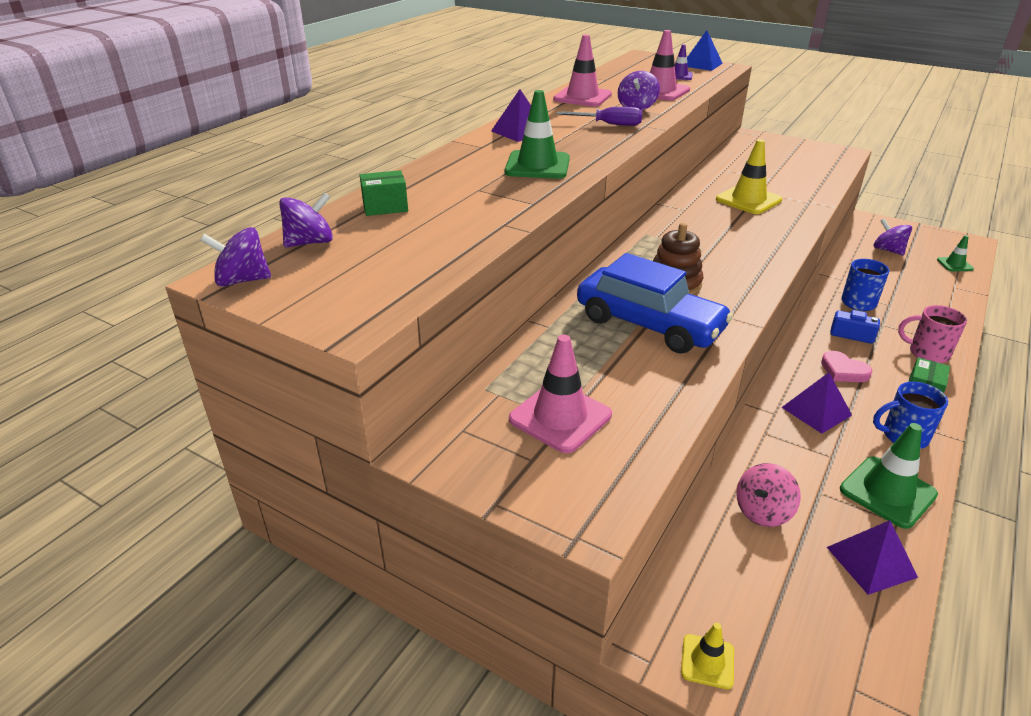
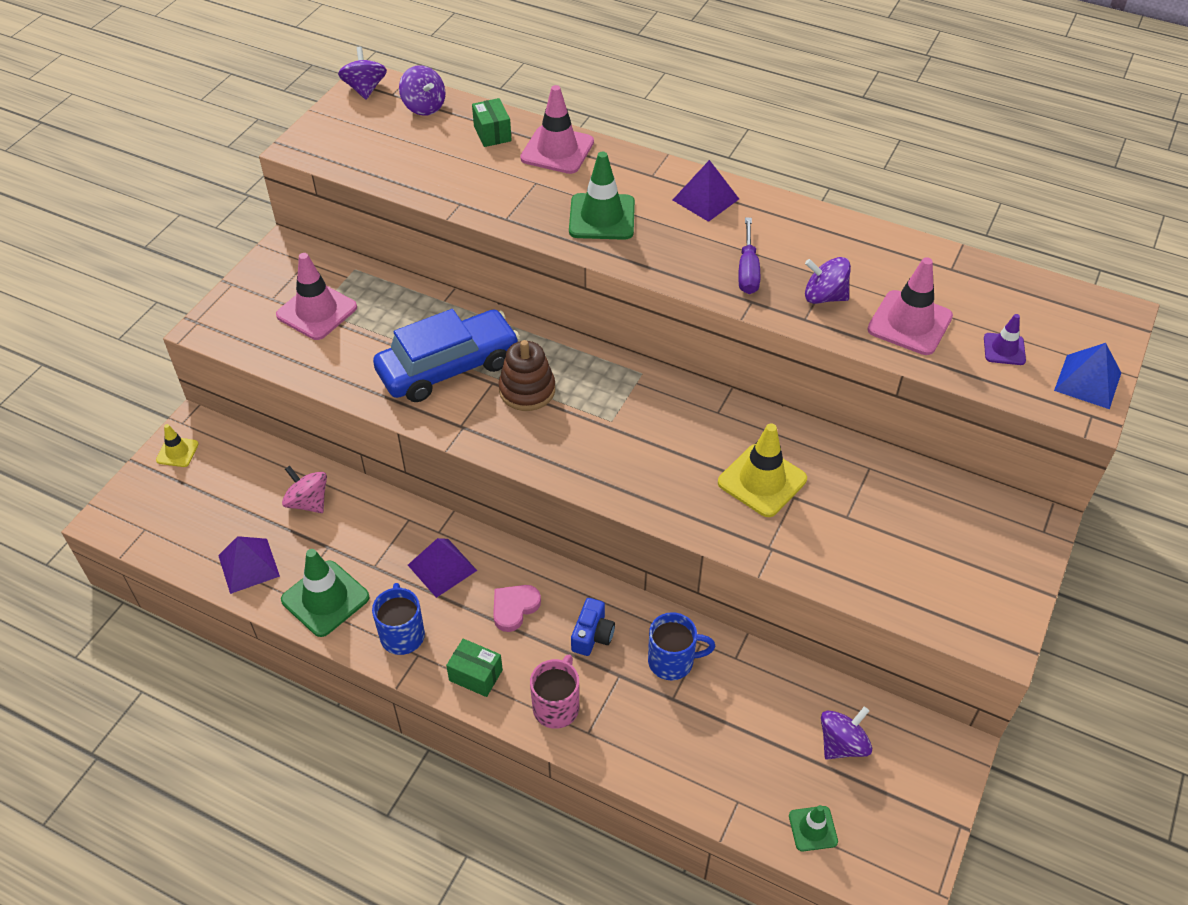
camera: 85 degrees right, 15 degrees up
(582, 97) = (855, 247): pink traffic cone -> pink traffic cone (557, 150)
(649, 324) = (448, 367): blue car -> blue car turned 150 degrees counterclockwise

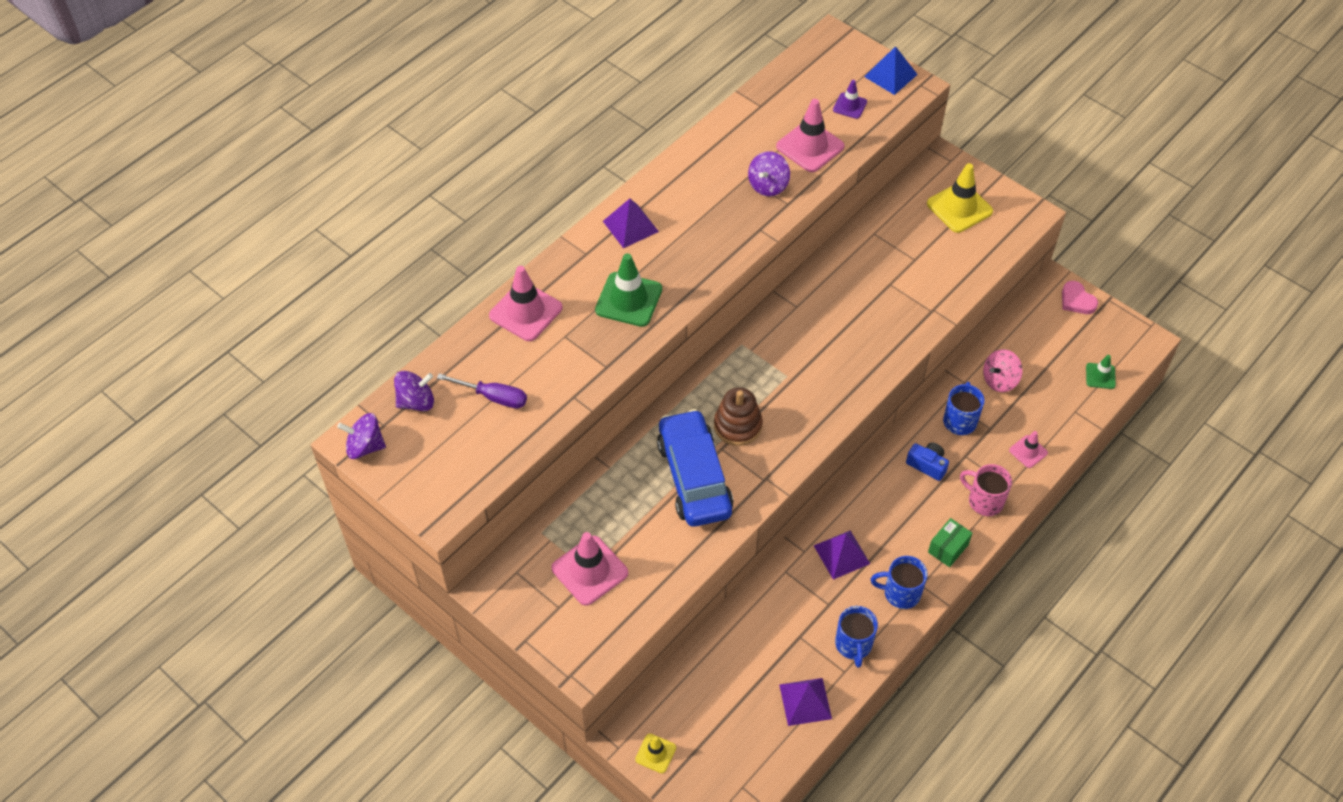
camera: 75 degrees left, 5 degrees up
(308, 502) = (746, 647): pink spinning top -> pink spinning top (999, 380)
(325, 599) = (853, 645): green traffic cone -> blue mug
(492, 133) = (481, 355): green box -> none
(514, 608) = (892, 511): pink heart -> pink heart (1077, 300)
(649, 748) = (1028, 451): none -> pink traffic cone
(748, 271) = (725, 222): purple screwdriver -> purple screwdriver (493, 397)
(762, 481) = (871, 298): yellow traffic cone -> yellow traffic cone (959, 207)
(842, 744) = (1042, 342): purple spinning top -> none

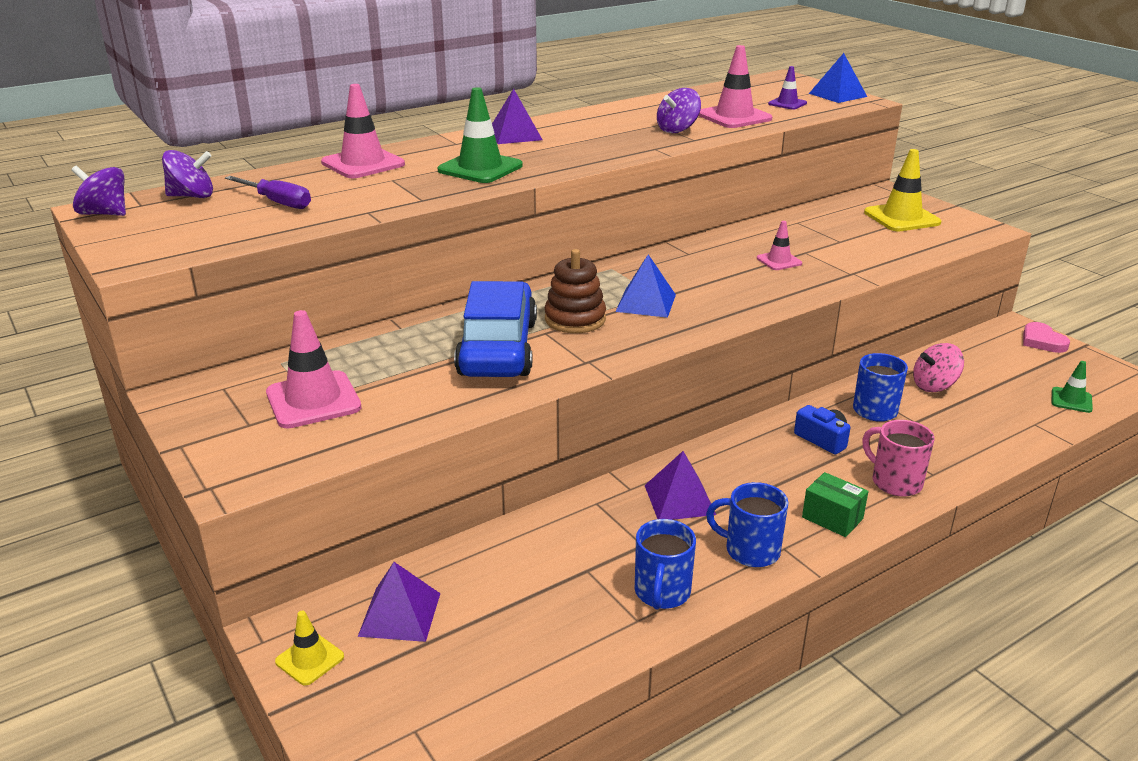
camera: 15 degrees right, 25 degrees down
(784, 390) = (645, 303): none -> blue pyramid
(805, 701) = (563, 643): purple pyramid -> purple pyramid (400, 614)
(948, 548) = (832, 518): green box -> green box turned 75 degrees clockwise
(1028, 451) = (964, 448): pink traffic cone -> pink traffic cone (779, 261)

